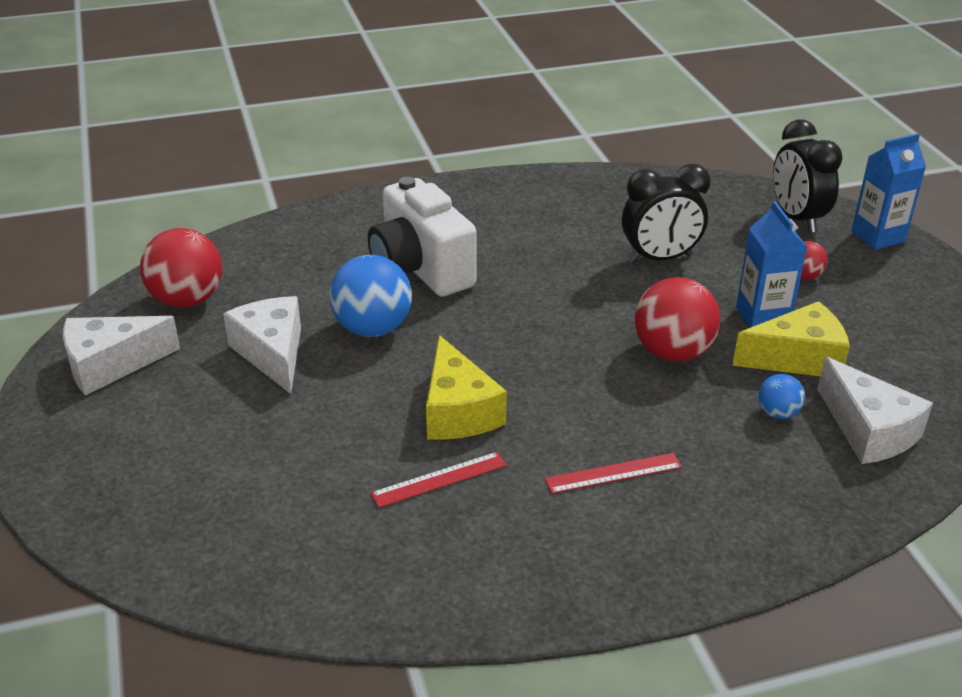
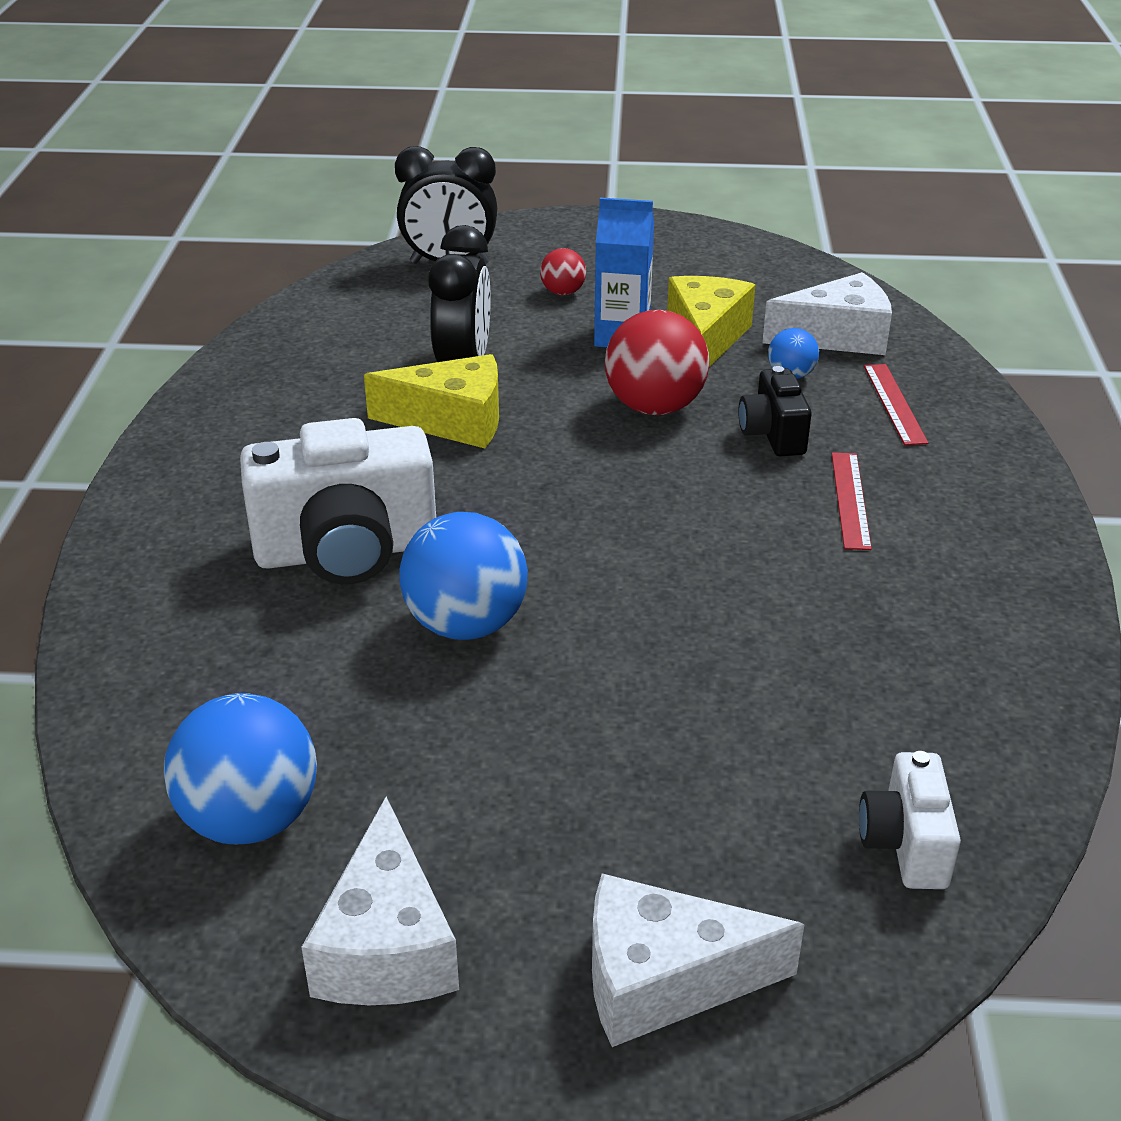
camera: 70 degrees left, 0 degrees up
(187, 300) = (250, 819): red ball -> blue ball
(232, 551) = (905, 844): none -> white camera
(272, 353) = (468, 737): white cheese -> white cheese (664, 979)
(439, 479) = (818, 629): red ruler -> red ruler (894, 403)
(458, 411) = (691, 586): yellow cheese -> yellow cheese (452, 421)
(678, 418) = (772, 435): none -> black camera
(878, 236) = (520, 233): blue carton -> none

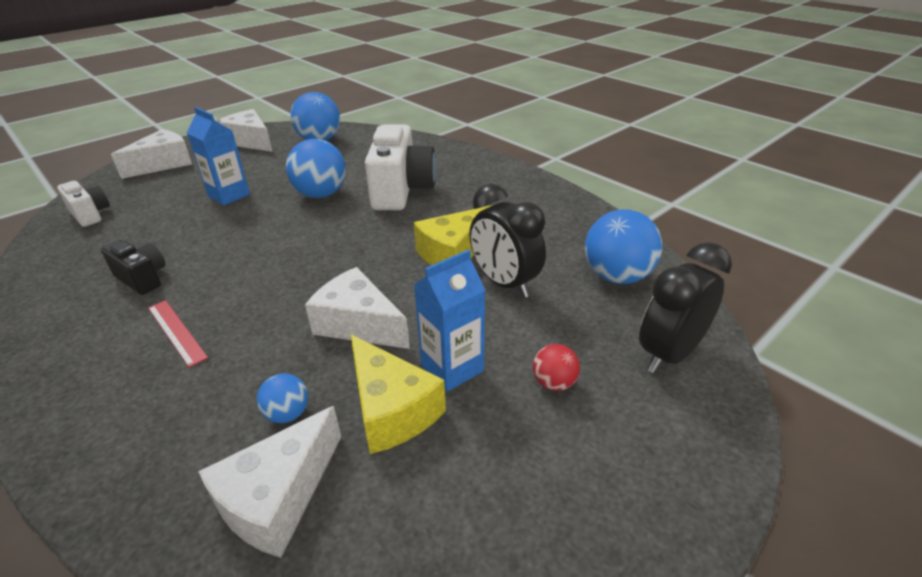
camera: 135 degrees right, 0 degrees up
(347, 552) = (401, 190): white camera -> white camera turned 150 degrees clockwise
(357, 317) = (617, 276): none -> blue ball
(612, 728) = (229, 195): none -> blue carton
(654, 407) = (358, 324): red ball -> white cheese
(772, 435) = (261, 349): black camera -> black camera (142, 278)
(894, 403) = (178, 438): red ruler -> none

